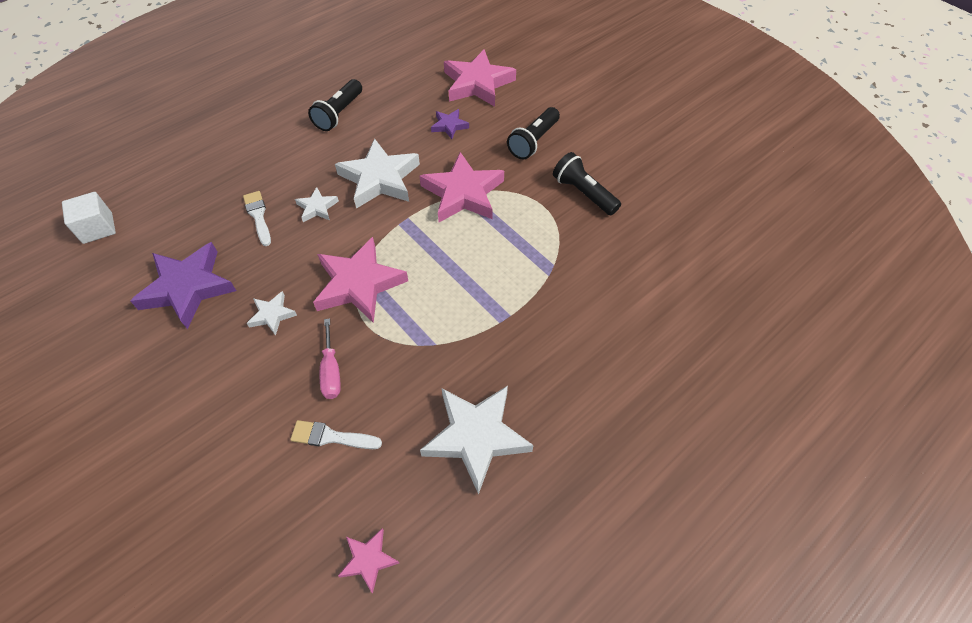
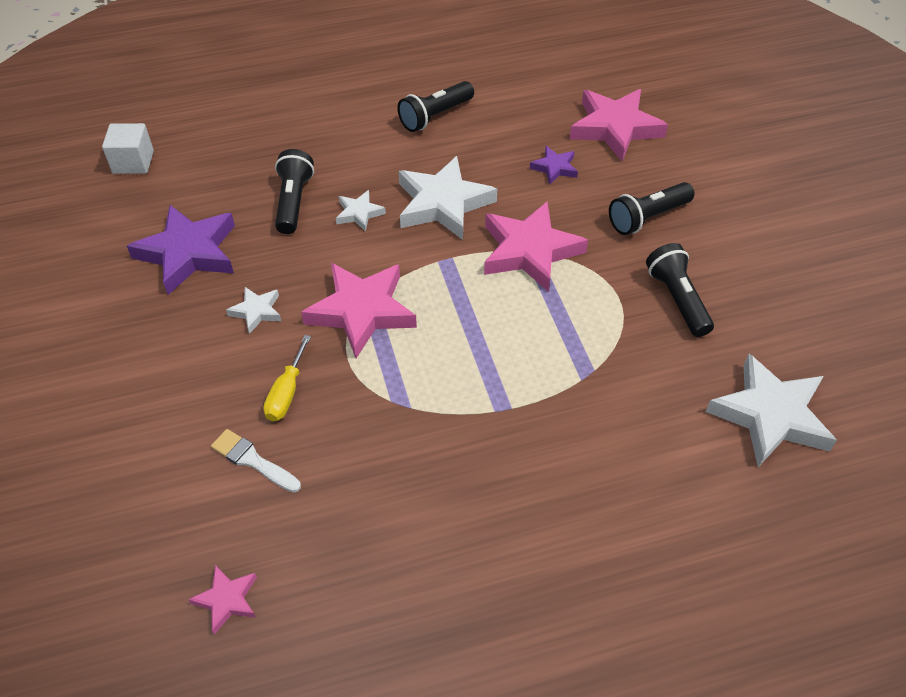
camera: 25 degrees right, 5 degrees down
(258, 216) = (293, 202): white brush -> black flashlight
(331, 371) = (286, 393): pink screwdriver -> yellow screwdriver
(476, 437) = (402, 524): white star -> white star (770, 415)

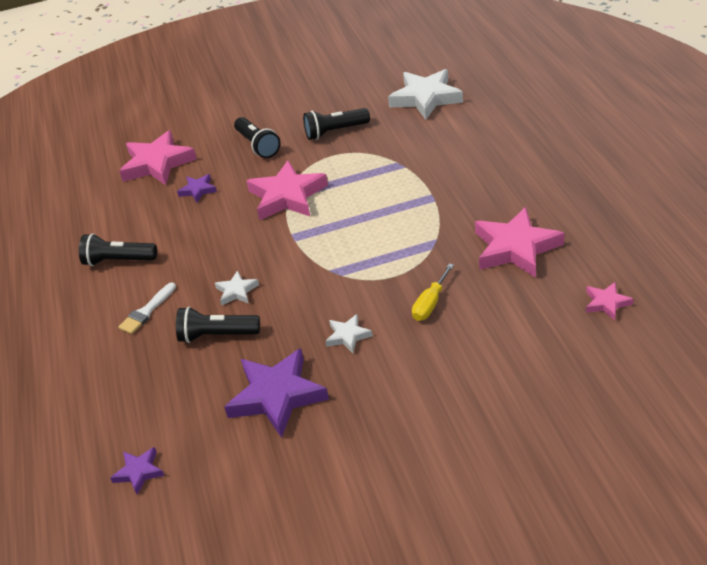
camera: 85 degrees left, 10 degrees down
(133, 162) = (139, 472): white cube -> purple star
(252, 460) = (494, 311): white brush -> white brush (146, 311)
(286, 393) = (430, 303): yellow screwdriver -> yellow screwdriver turned 105 degrees clockwise
(361, 312) = (347, 275): pink star -> pink star (515, 248)
(435, 116) = (118, 260): black flashlight -> black flashlight turned 135 degrees clockwise
(443, 203) = (231, 244): white star -> none

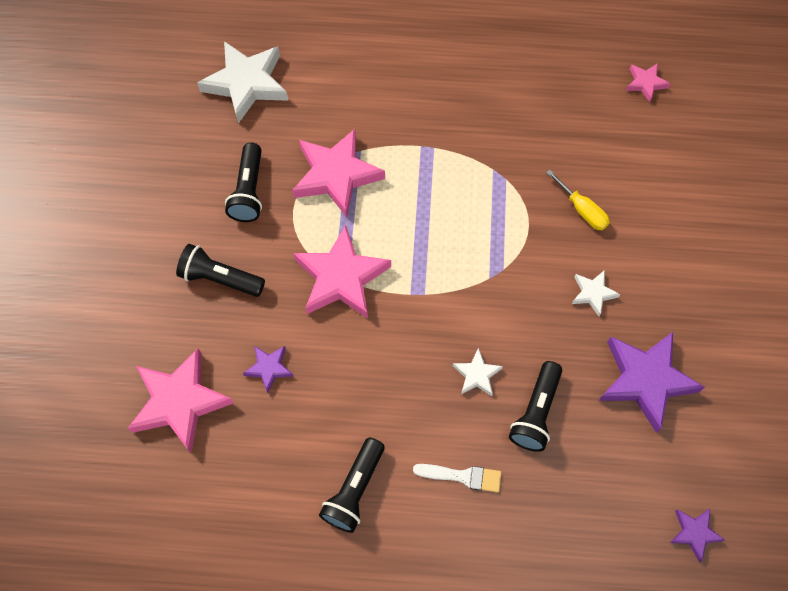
camera: 75 degrees left, 25 degrees up
(146, 311) = (462, 476): white brush -> white brush turned 45 degrees counterclockwise
(257, 145) = (220, 278): black flashlight -> black flashlight turned 150 degrees counterclockwise
(515, 248) = (541, 114): pink star -> pink star (336, 175)

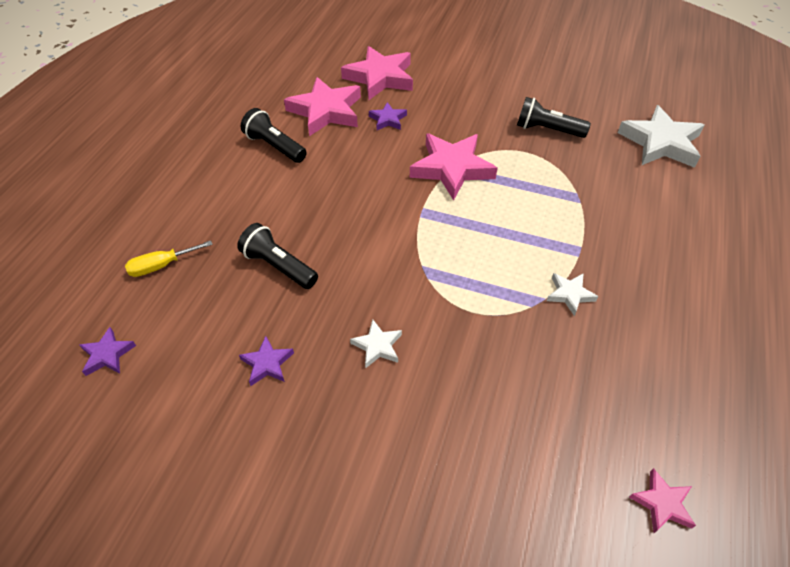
camera: 105 degrees right, 15 degrees down
(220, 278) = (470, 106): black flashlight -> none
(336, 175) = (555, 182): pink star -> pink star (326, 111)
(462, 476) = (251, 206): white brush -> none
(476, 375) = (331, 234): white star -> white star (570, 294)
(582, 210) = (479, 366): yellow screwdriver -> yellow screwdriver (161, 266)
(646, 380) = (267, 363): purple star -> purple star, size x0.49

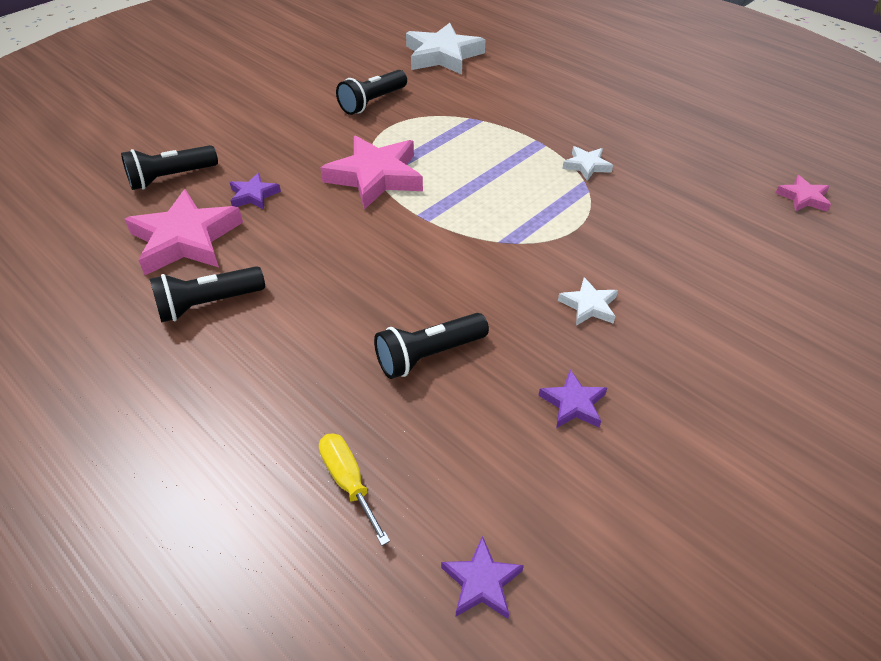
camera: 65 degrees left, 5 degrees down
(161, 266) = (348, 482): yellow screwdriver -> yellow screwdriver turned 150 degrees clockwise
(380, 77) = (171, 178): pink star -> black flashlight

